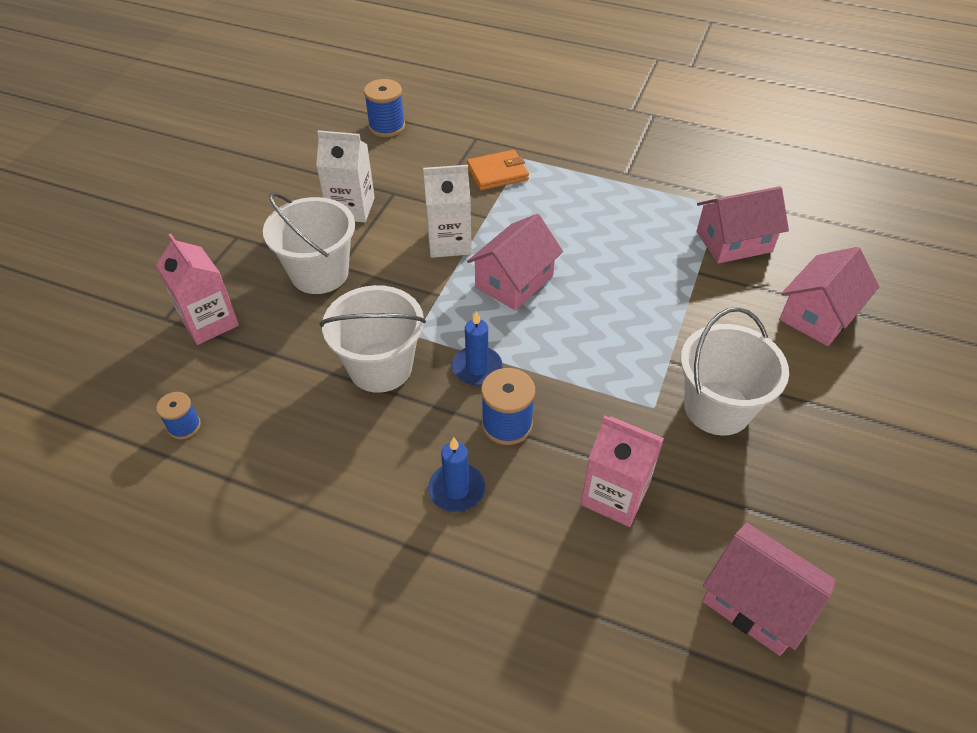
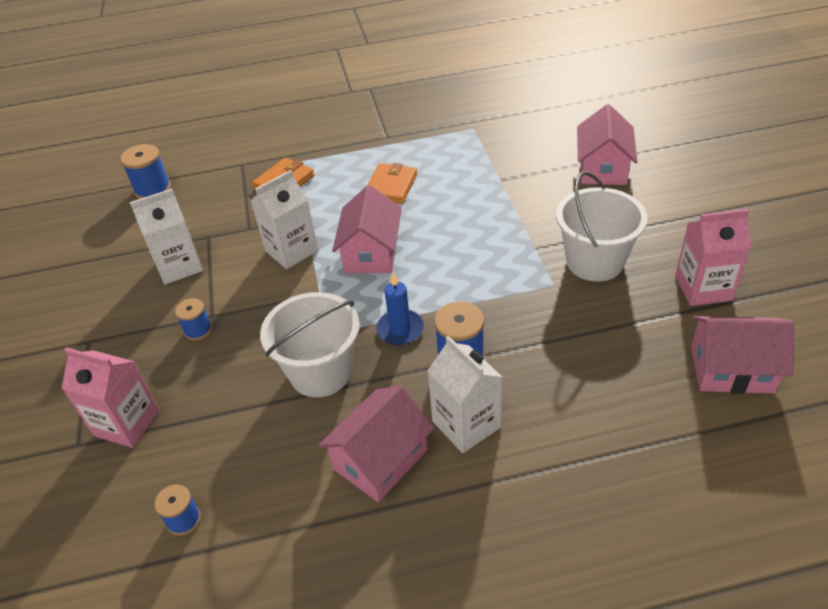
camera: 30 degrees left, 5 degrees down
(319, 273) = (198, 330): white bucket -> blue spool
(456, 489) = (466, 424): blue candle -> white carton
(587, 225) = (391, 186): none -> orange wallet
(614, 495) = (581, 358): pink carton -> pink carton (703, 288)
(733, 242) = (505, 148): pink house -> pink house (380, 459)

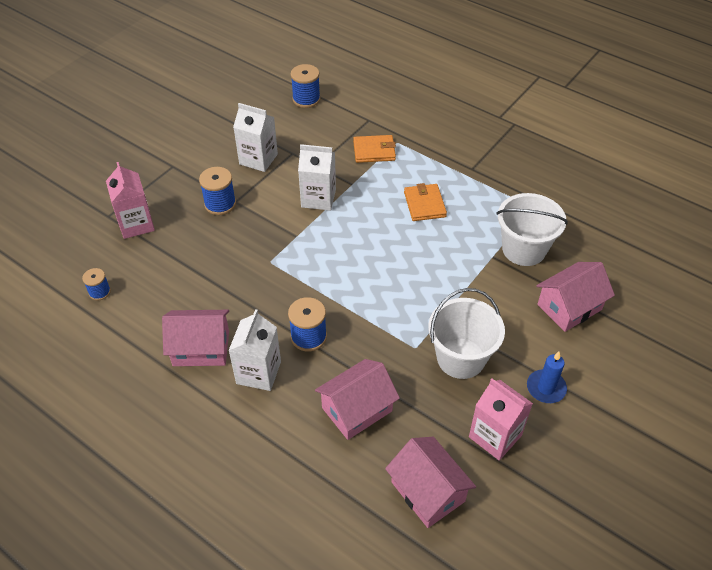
camera: 45 degrees right, 5 degrees up
(198, 330) = (220, 204): blue spool -> blue spool, size x1.60
(320, 372) = (238, 279): white bucket -> white bucket (524, 249)
(371, 253) = (353, 236): pink house -> pink house (357, 409)
(391, 186) = (424, 204): orange wallet -> orange wallet turned 75 degrees counterclockwise
(400, 329) = (303, 294): blue candle -> blue candle (546, 388)

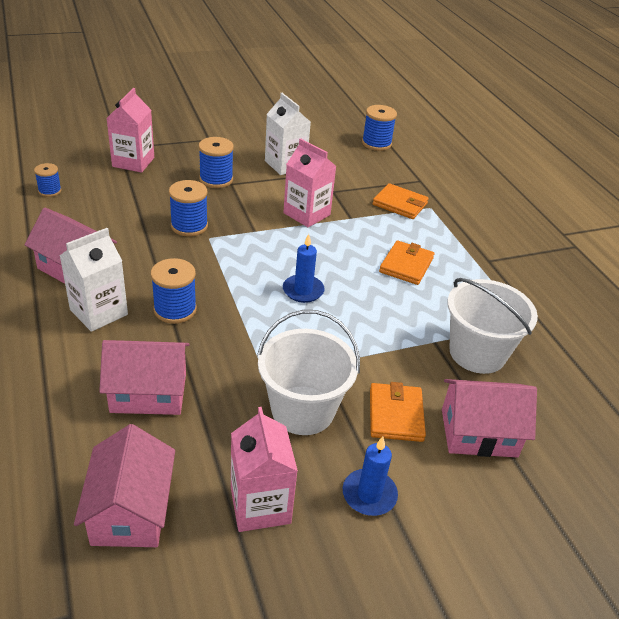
camera: 30 degrees right, 10 degrees down
(245, 260) = (189, 226): none -> blue spool
(318, 198) = (307, 214): white carton -> pink carton
(378, 267) = (303, 290): none -> blue candle
(515, 325) = (395, 415): none -> orange wallet

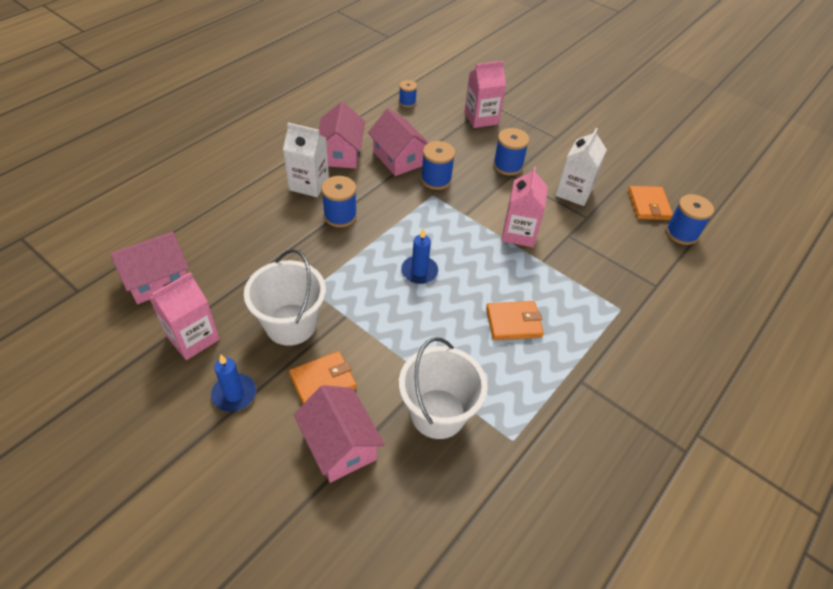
camera: 60 degrees right, 10 degrees up
(148, 392) = (254, 241): pink house -> pink house (399, 158)
(400, 204) = (601, 285): orange wallet -> orange wallet (648, 205)

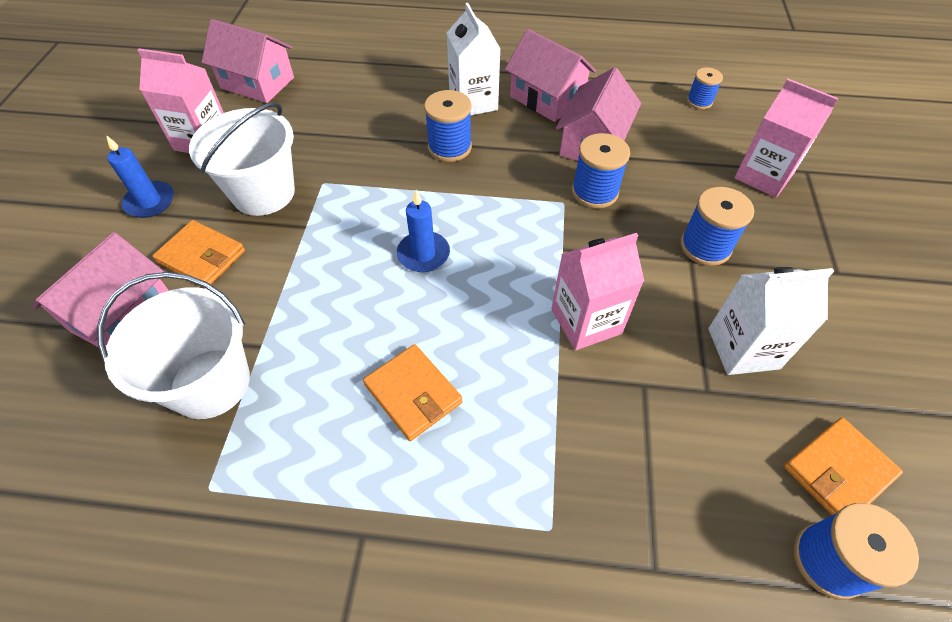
camera: 60 degrees right, 5 degrees up
(341, 153) = (546, 98): pink house -> pink house turned 75 degrees clockwise

